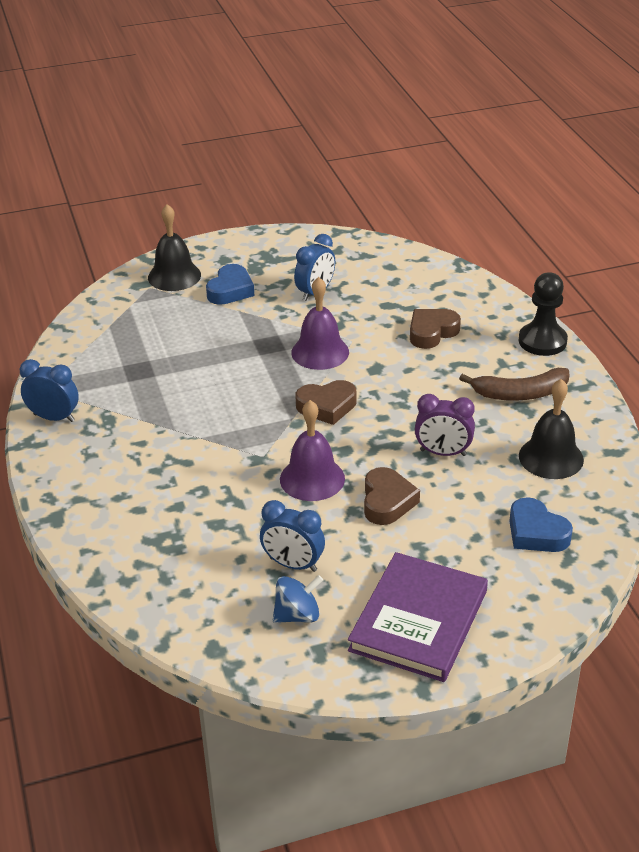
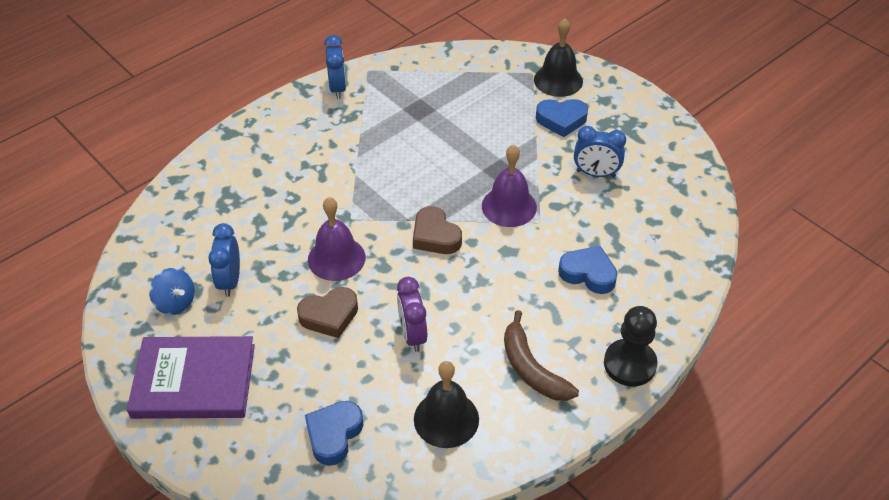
camera: 65 degrees right, 10 degrees up
(432, 332) = (588, 273): brown heart -> blue heart

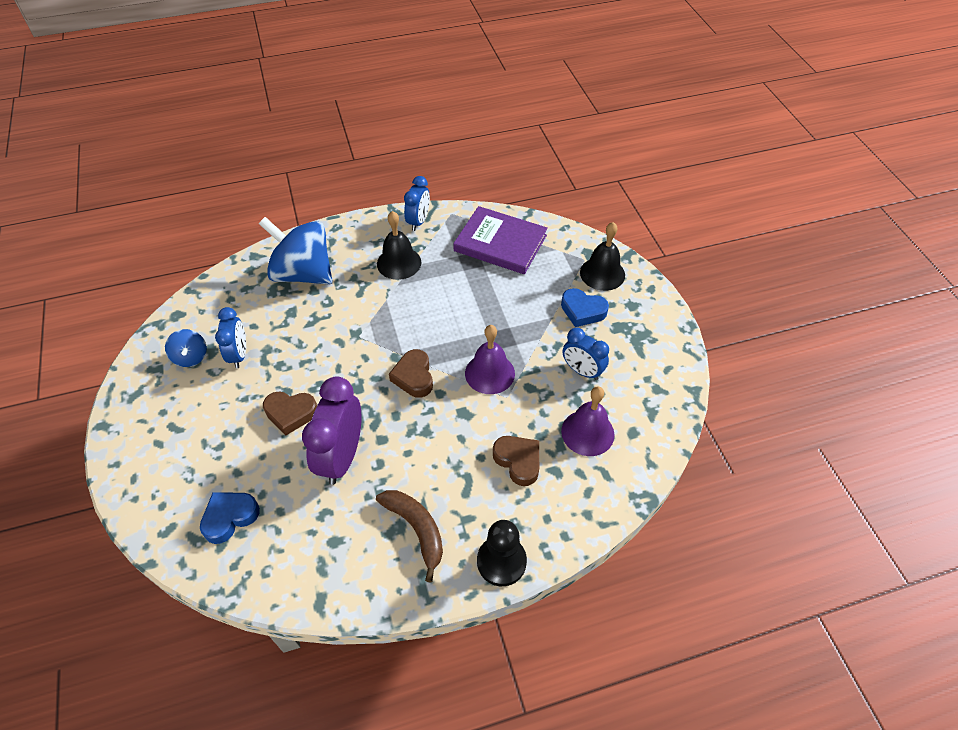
camera: 25 degrees right, 5 degrees up
(194, 381) = (162, 427): purple book -> purple book (500, 243)
(230, 281) = (239, 354): blue clock -> blue clock turned 150 degrees clockwise
(245, 178) = (303, 273): none -> blue spinning top
(336, 258) = (327, 366): purple bell -> purple bell (587, 432)
(412, 335) = (342, 457): purple clock -> purple clock, size x1.64
(446, 419) = (321, 543): black bell -> black bell (399, 263)
(531, 369) = (416, 529): brown banana -> brown banana turned 150 degrees clockwise
(588, 273) = (518, 461): blue heart -> brown heart

